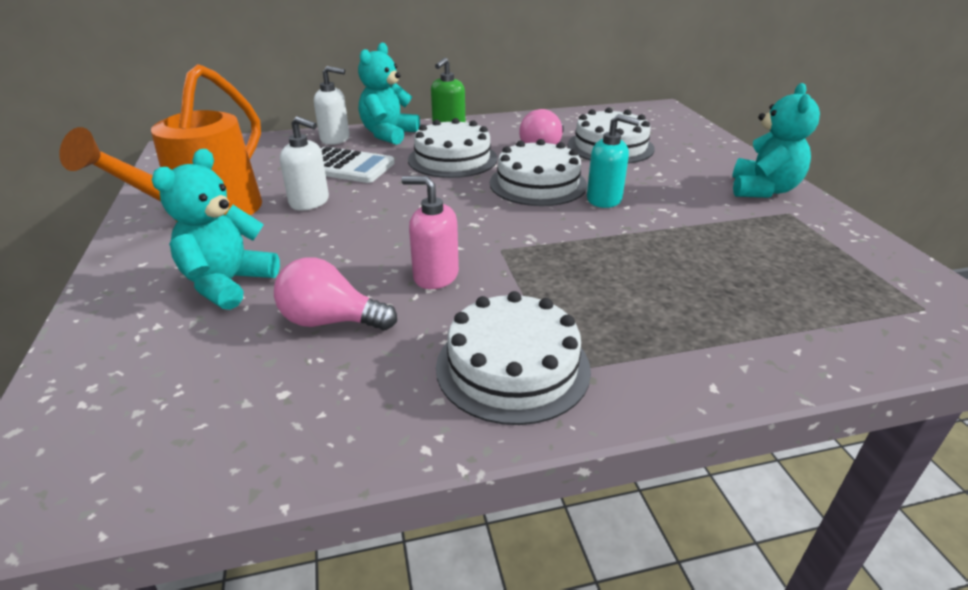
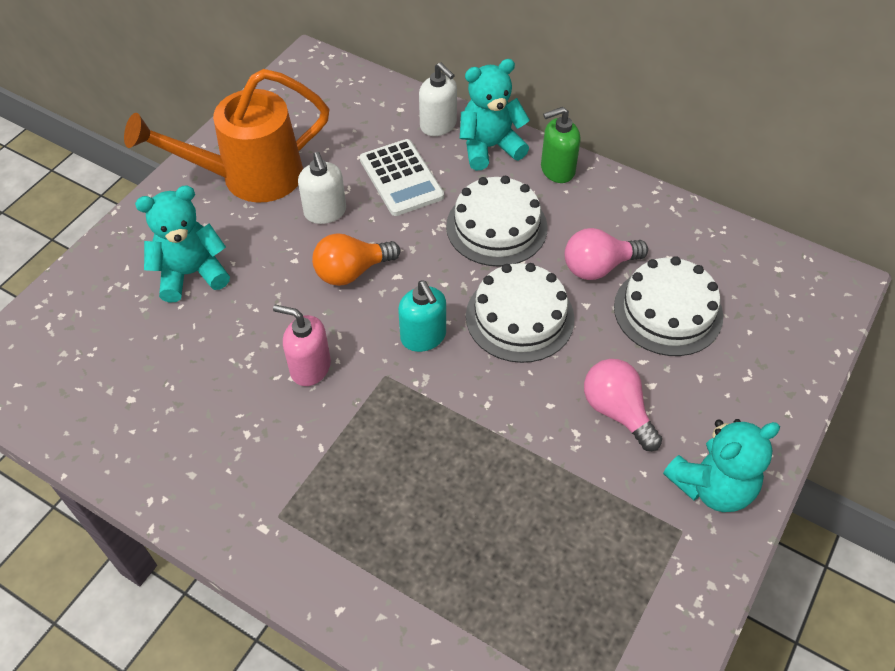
camera: 45 degrees right, 20 degrees up
(331, 321) = (208, 359): pink light bulb -> pink light bulb (617, 411)
(383, 217) = (352, 271): none -> orange light bulb
(435, 276) = (310, 367): pink soap dispenser -> pink soap dispenser turned 45 degrees counterclockwise
(513, 367) = (255, 487): white cake -> none
(604, 199) = (544, 381): turquoise soap dispenser -> turquoise soap dispenser (423, 337)

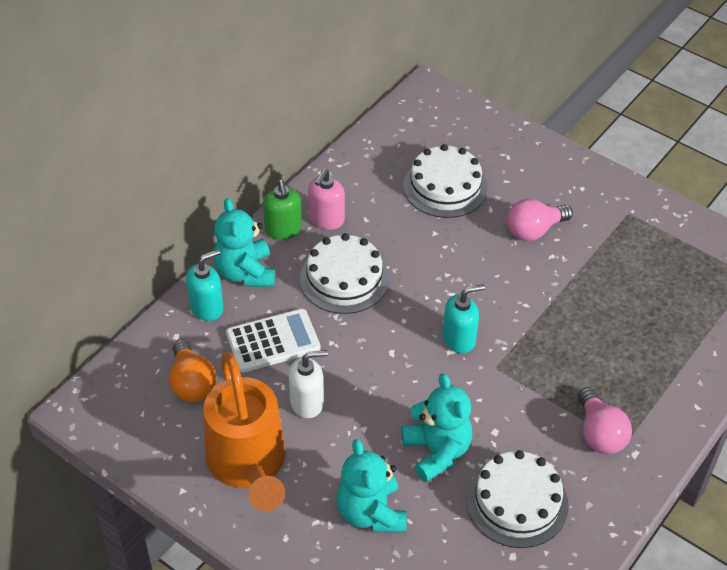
camera: 85 degrees left, 5 degrees down
(310, 367) = (486, 419): pink soap dispenser -> pink soap dispenser (326, 219)
(352, 271) = (383, 385): orange light bulb -> orange light bulb (192, 383)
(438, 125) = (207, 307): white soap dispenser -> turquoise soap dispenser
(520, 317) = (443, 275): white cake -> white cake (517, 502)
(598, 267) = (397, 220): pink light bulb -> pink light bulb (599, 433)
(712, 486) = (595, 192): turquoise teddy bear -> turquoise teddy bear (437, 451)

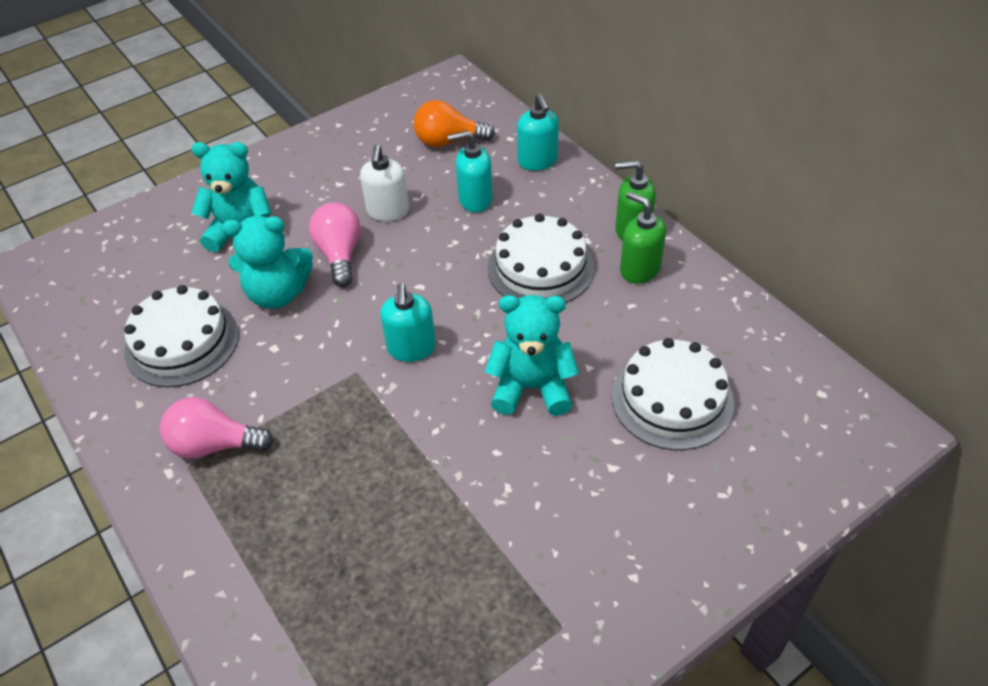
camera: 110 degrees right, 0 degrees up
(245, 272) = (576, 193): turquoise teddy bear -> turquoise teddy bear (532, 387)
(248, 464) = (340, 164): orange watering can -> none
(273, 341) = (475, 199): white calculator -> turquoise soap dispenser
(326, 219) = (639, 269): pink soap dispenser -> green soap dispenser
(534, 230) = (561, 481): pink light bulb -> pink light bulb (340, 254)

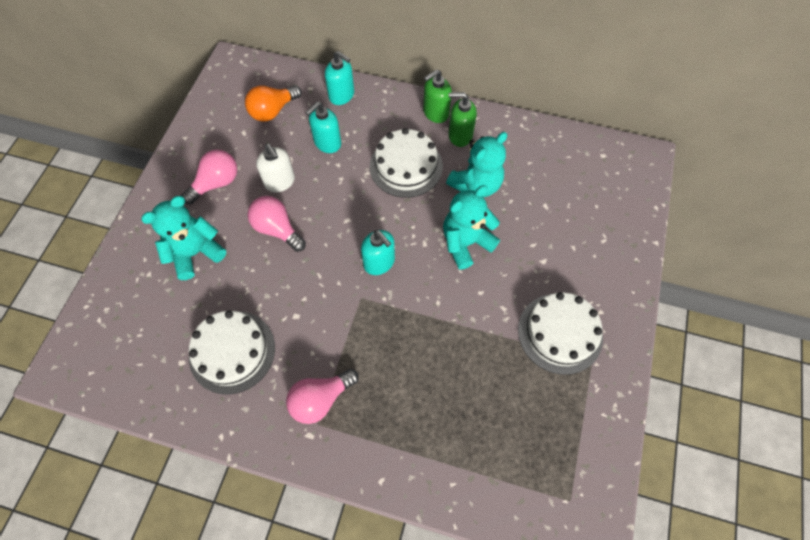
camera: 40 degrees left, 15 degrees up
(278, 293) = (263, 280): turquoise teddy bear -> turquoise teddy bear (476, 184)
(325, 180) = (216, 183): none -> pink light bulb
(672, 399) = (539, 203): white cake -> white cake (560, 333)

